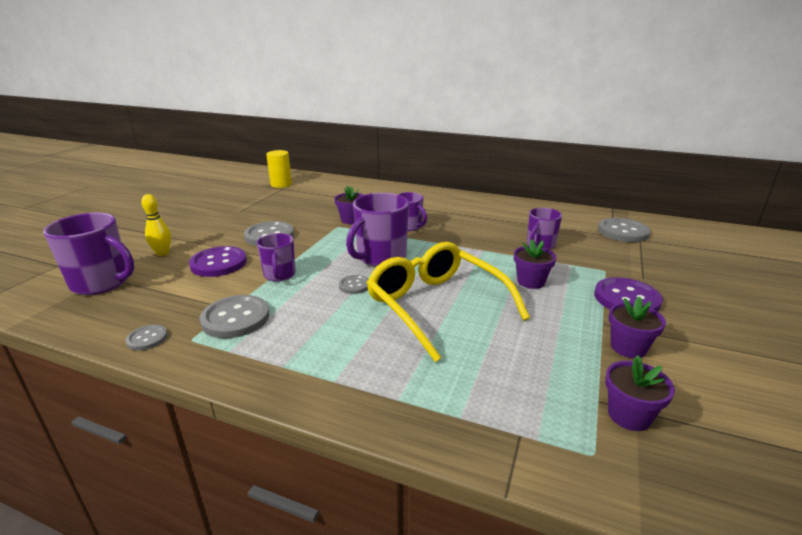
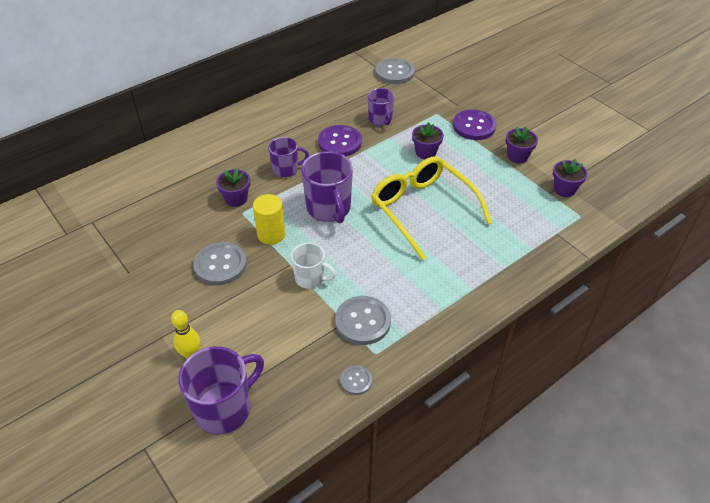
camera: 60 degrees left, 20 degrees up
(219, 263) = (253, 314): purple button -> purple button (339, 142)
(279, 275) = (310, 278): purple mug -> white mug
(281, 184) = (76, 219): yellow cylinder -> yellow cylinder (271, 234)
(354, 285) = (363, 240): grey button -> none
(437, 306) = (423, 210): yellow glasses -> yellow glasses turned 60 degrees clockwise

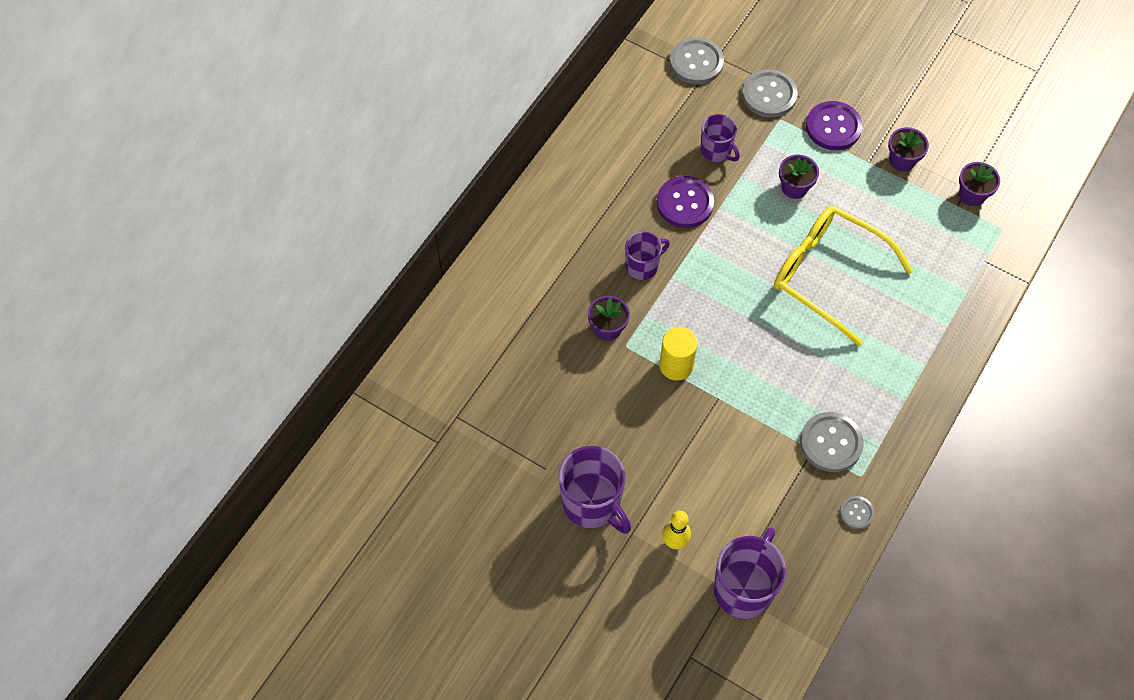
camera: 20 degrees left, 15 degrees up
(220, 265) = (642, 424): grey button -> grey button (769, 95)
(310, 278) = (750, 409): white mug -> none
(329, 209) = (723, 308): purple mug -> purple mug (592, 504)

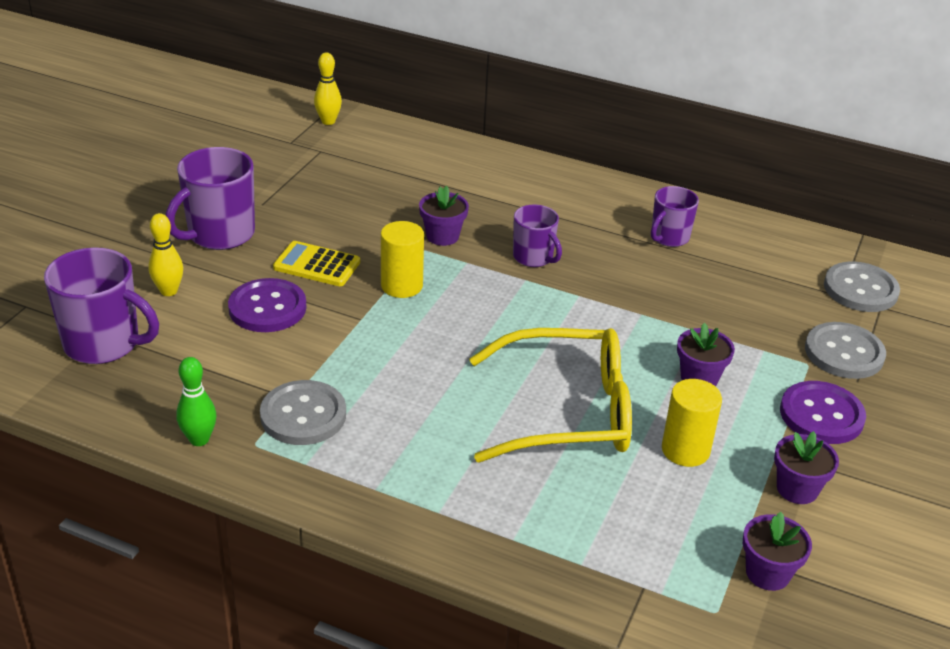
camera: 80 degrees right, 25 degrees down
(401, 407) = (328, 121): none -> yellow bowling pin
(643, 427) = (317, 265): none -> yellow calculator
(685, 203) = (636, 286): purple button -> purple button (267, 308)
(716, 151) = (727, 309): purple mug -> purple mug (669, 237)
(829, 275) = (566, 412): yellow glasses -> yellow glasses turned 60 degrees clockwise
(856, 513) = (199, 439): grey button -> green bowling pin
(867, 212) = (685, 450): none -> yellow cylinder

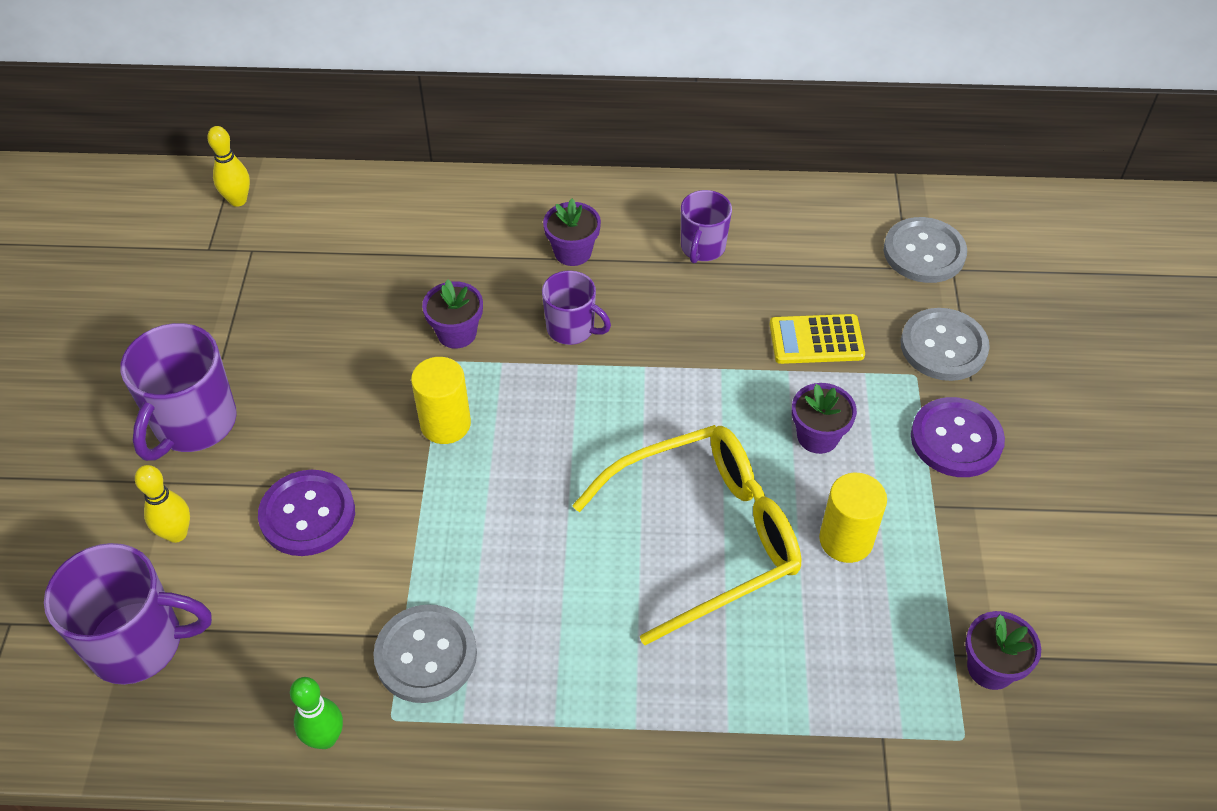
camera: 20 degrees left, 15 degrees up
(317, 265) = (333, 429): yellow calculator -> yellow calculator (816, 340)
(797, 489) = (973, 547): purple flower pot -> purple flower pot (572, 252)

